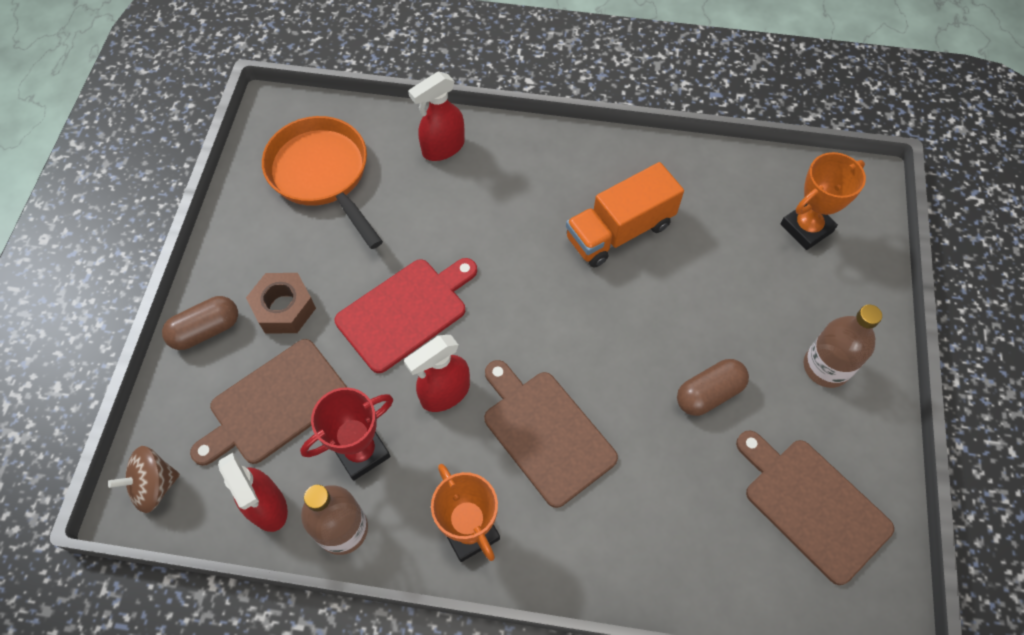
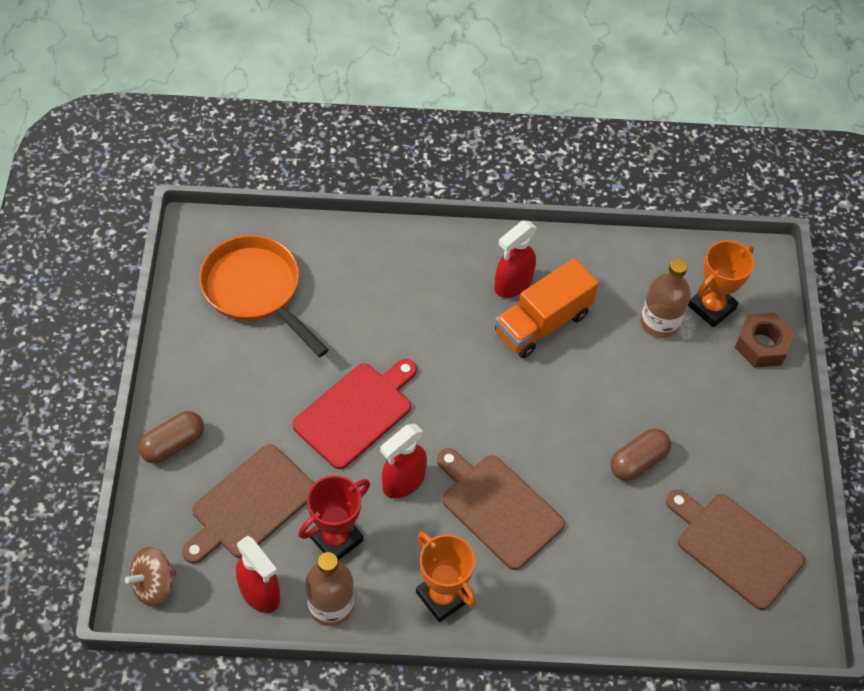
camera: 10 degrees left, 5 degrees down
(284, 308) = (242, 418): brown nut -> brown nut (762, 345)
(442, 148) = (367, 257): red spray bottle -> red spray bottle (512, 284)
(826, 367) = (738, 430): brown bottle -> brown bottle (659, 322)

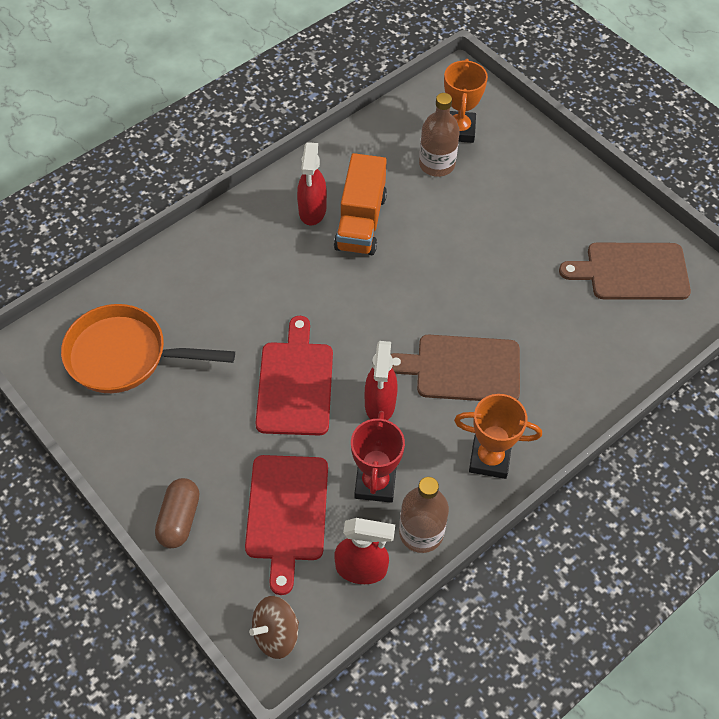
camera: 40 degrees left, 0 degrees up
(154, 585) = (276, 634): brown spinning top -> brown spinning top turned 45 degrees clockwise
(250, 504) = (287, 513): brown cutting board -> red cutting board
(638, 461) = (518, 265): brown capsule -> none
(762, 345) = (514, 132): brown nut -> none

